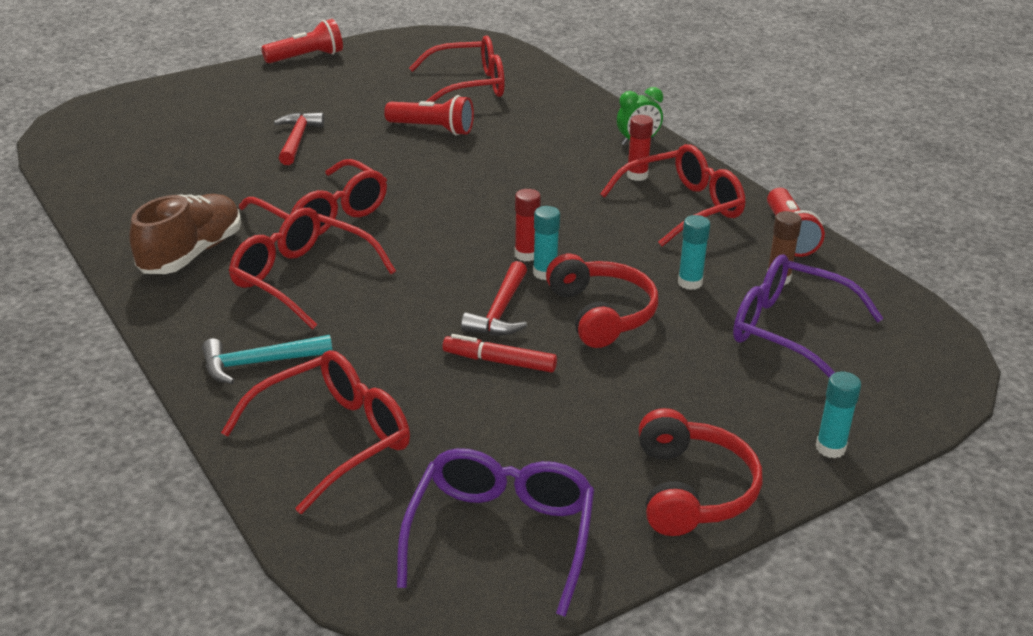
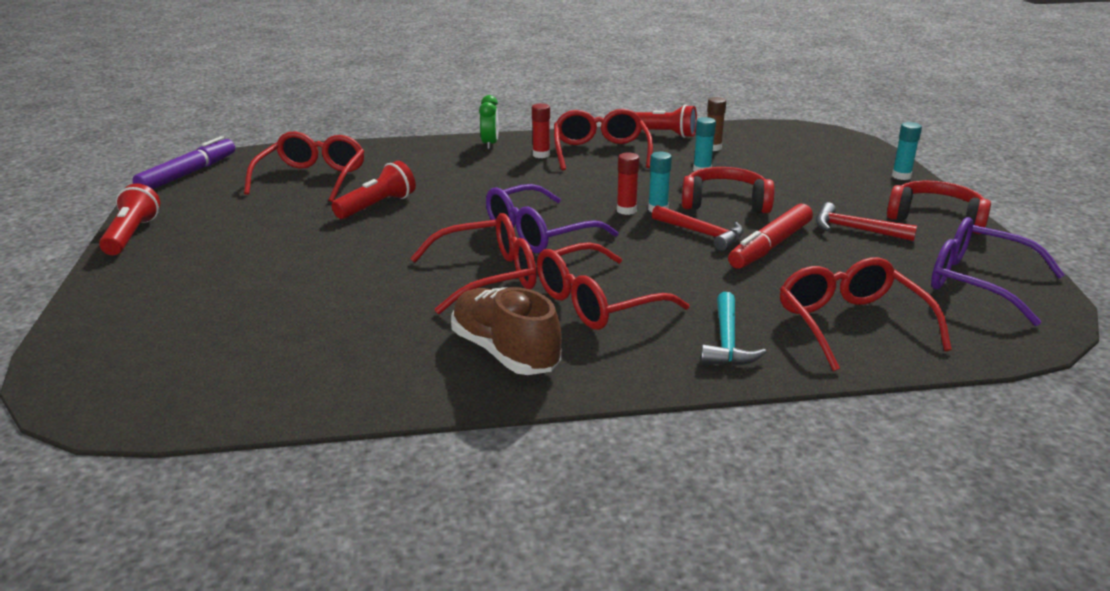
camera: 65 degrees left, 5 degrees down
(297, 140) = (320, 267): red hammer -> red hammer (855, 229)
(434, 38) = (188, 174): none -> purple marker
(499, 361) = (770, 246): red marker -> red marker, size x1.52
(788, 330) = (774, 158): purple glasses -> purple glasses (538, 233)

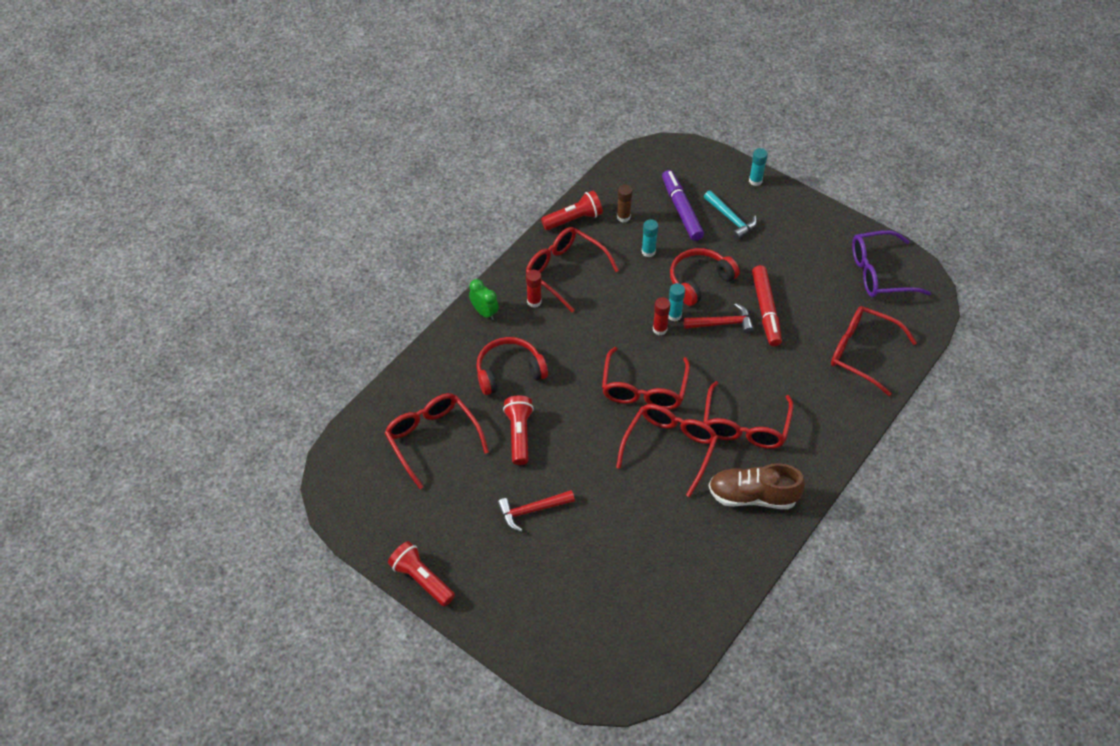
camera: 45 degrees left, 25 degrees up
(188, 174) = (340, 499): purple marker -> purple marker (681, 210)
(538, 233) = (644, 389): purple glasses -> red glasses
(727, 342) = (829, 409): turquoise hammer -> turquoise hammer (731, 219)
(855, 229) = (787, 261): red hammer -> red hammer (531, 511)
(936, 218) = (811, 220): red headphones -> red headphones (509, 371)

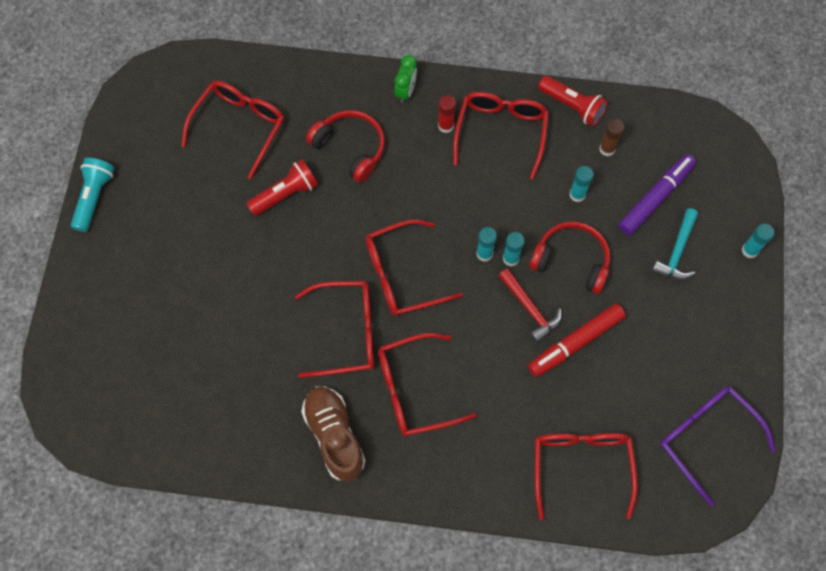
camera: 60 degrees right, 15 degrees up
(422, 579) = (94, 198): red flashlight -> turquoise flashlight
(531, 511) = (210, 248): red hammer -> none
(659, 329) = (484, 254): red glue stick -> turquoise glue stick

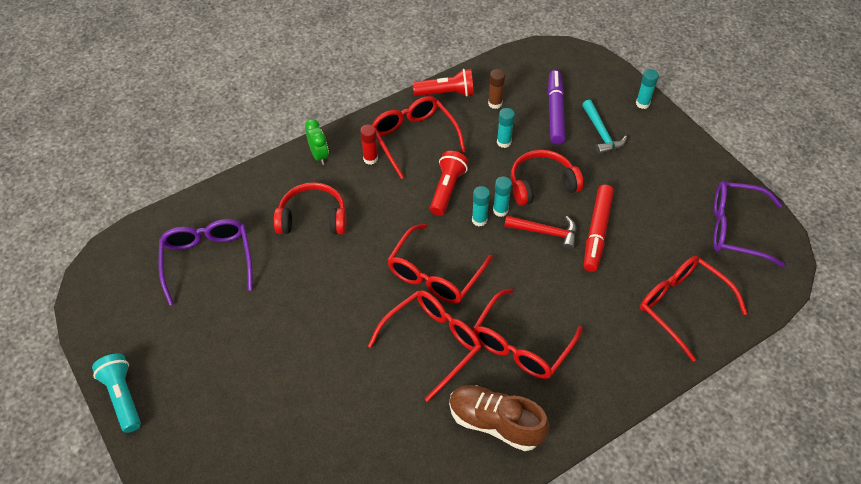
camera: 40 degrees left, 15 degrees down
(240, 126) = (208, 260): red glasses -> purple glasses
(285, 194) = (291, 282): red flashlight -> red flashlight (447, 189)

